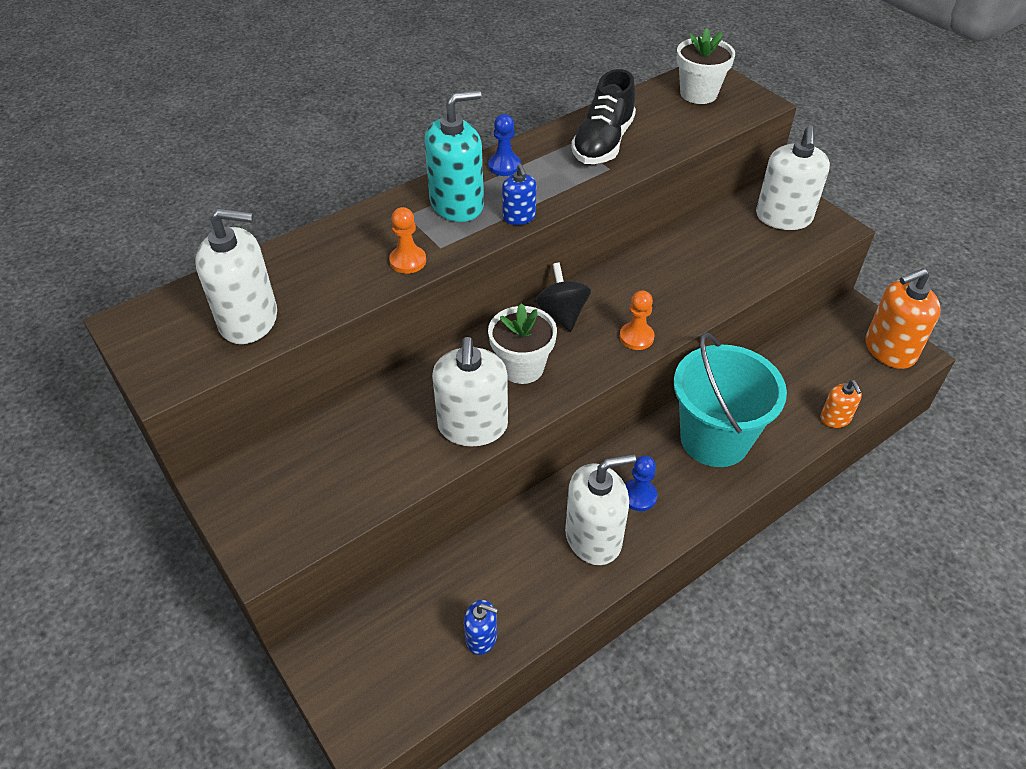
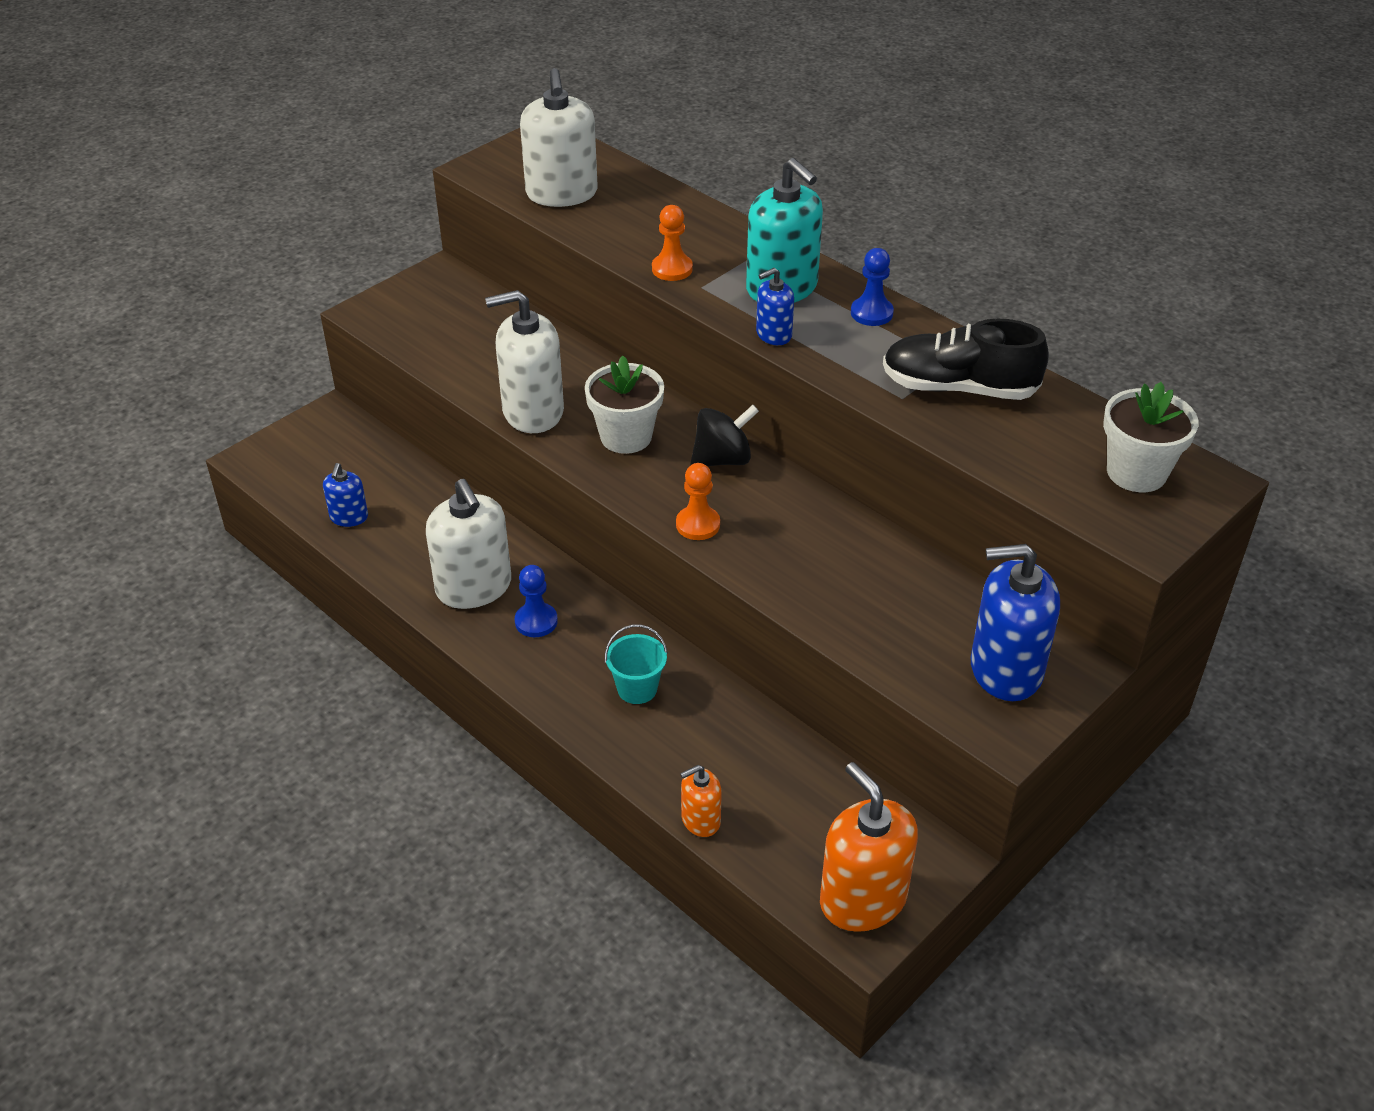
camera: 80 degrees right, 5 degrees down
(714, 439) = (637, 688): turquoise bucket -> turquoise bucket, size x0.44
(783, 217) = (1005, 669): white soap dispenser -> blue soap dispenser

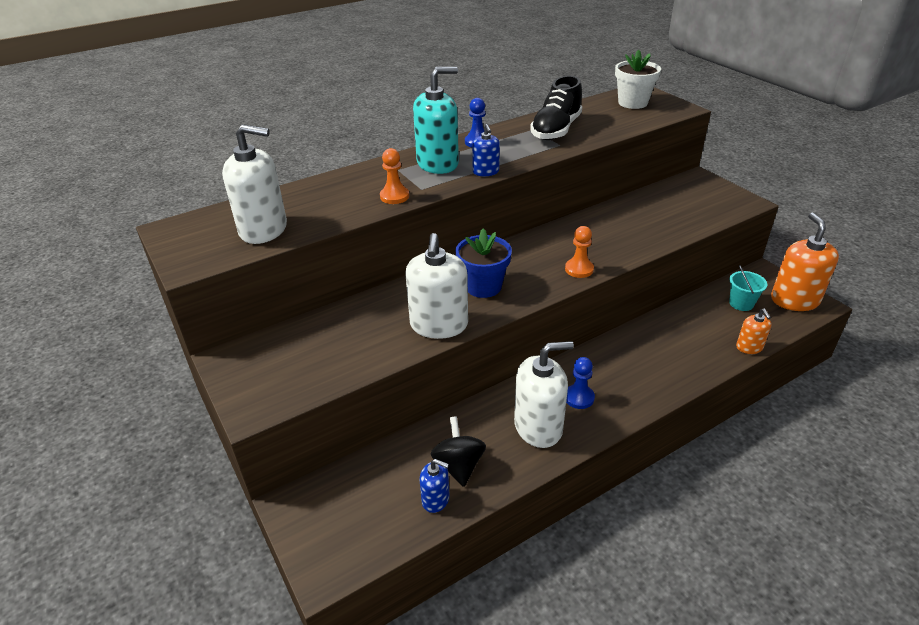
camera: 75 degrees left, 5 degrees down
(626, 436) = (483, 286): white flower pot -> blue flower pot
(637, 688) = (645, 358): turquoise bucket -> turquoise bucket (741, 303)
(723, 459) = (519, 252): black spinning top -> black spinning top (459, 465)
(863, 899) = (794, 300): orange soap dispenser -> orange soap dispenser turned 105 degrees clockwise
(1005, 669) = (702, 195): blue soap dispenser -> none

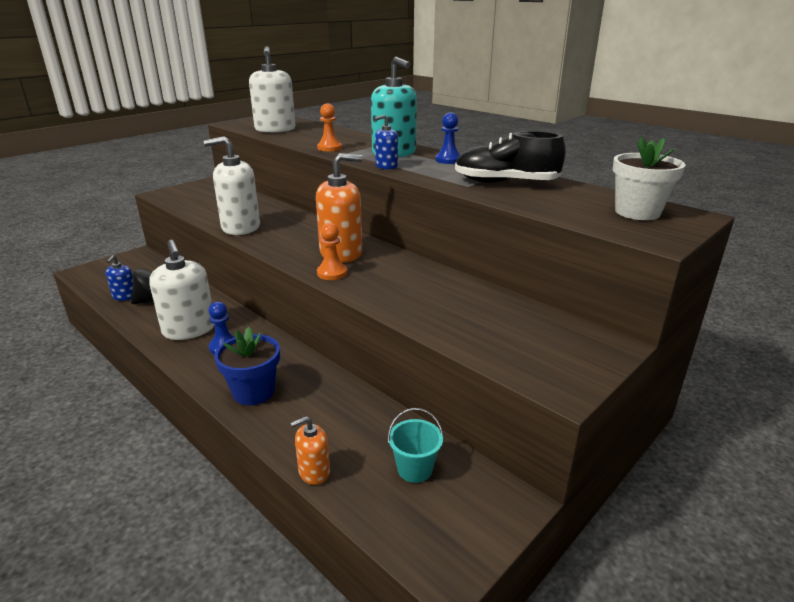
camera: 75 degrees right, 10 degrees down
(483, 286) = (295, 237): blue flower pot -> blue flower pot (253, 392)
(794, 300) = (446, 536): orange soap dispenser -> orange soap dispenser (341, 253)

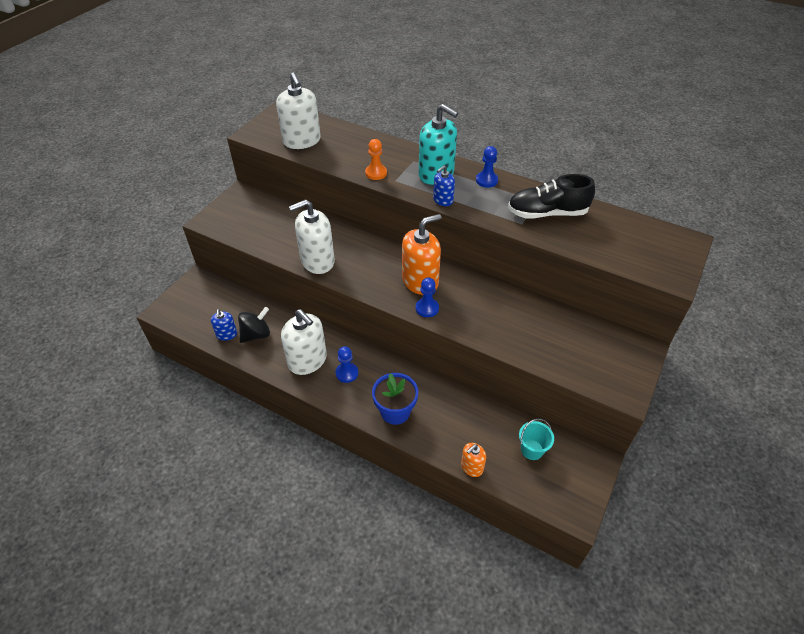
camera: 15 degrees left, 20 degrees up
(332, 273) = (427, 308): orange pawn -> blue pawn
(637, 212) = (652, 243): white flower pot -> none

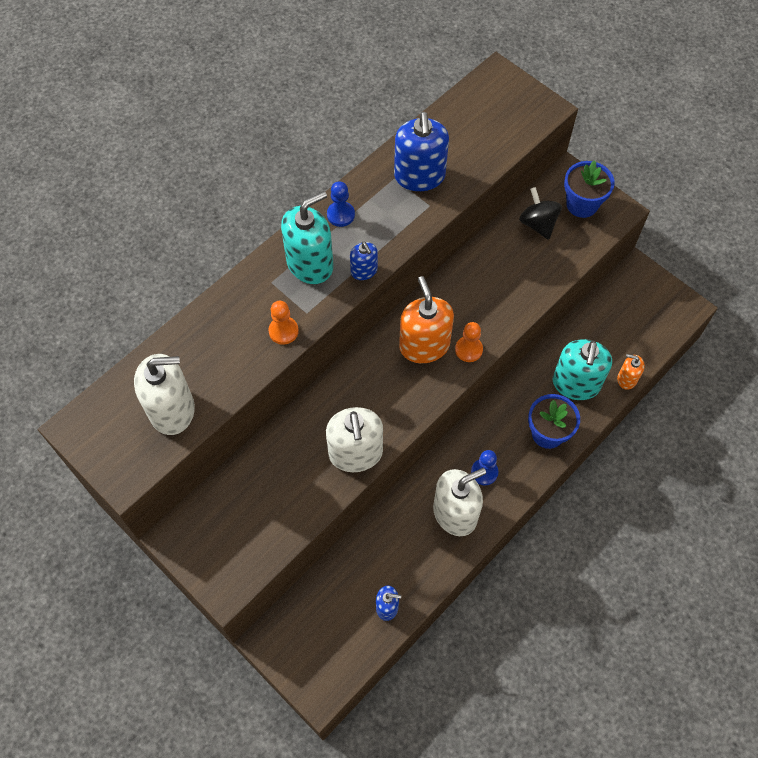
camera: 75 degrees left, 15 degrees up
(256, 334) = (397, 569): black spinning top -> black spinning top (538, 224)
(427, 308) = (468, 349): blue pawn -> orange pawn
(451, 425) = (576, 384): none -> turquoise soap dispenser
(472, 467) = (627, 379): orange soap dispenser -> orange soap dispenser turned 135 degrees clockwise
(532, 449) = (617, 320): turquoise bucket -> none
(547, 213) = (419, 176): black shoe -> blue soap dispenser
(616, 362) = (582, 204): none -> blue flower pot

